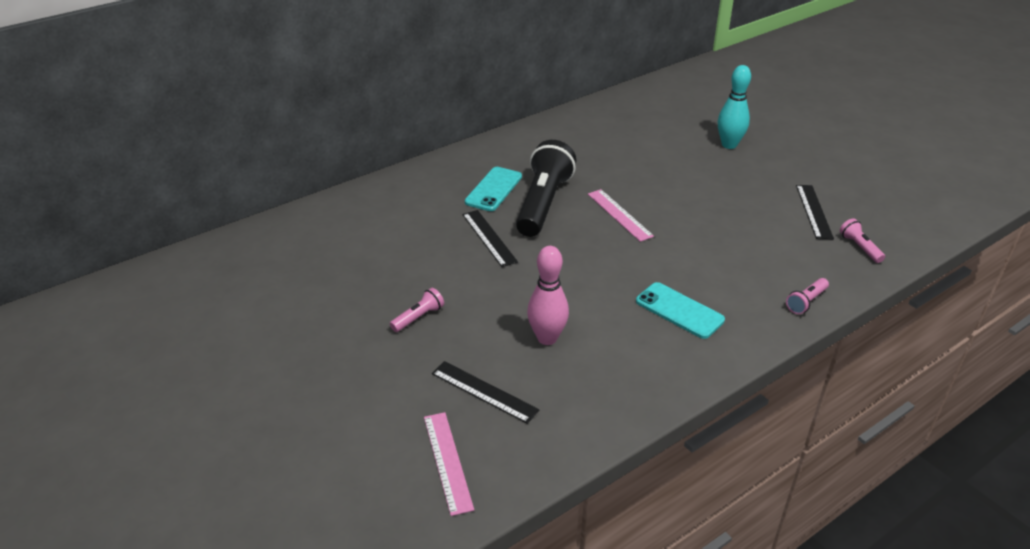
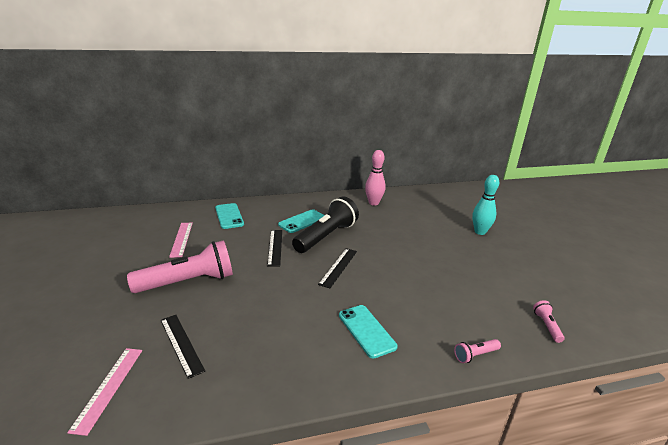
camera: 20 degrees right, 10 degrees down
(383, 208) = (229, 216): none -> turquoise phone
(418, 317) = (188, 282): pink flashlight -> pink flashlight, size x2.33
(547, 338) = (256, 320): pink bowling pin -> pink bowling pin (373, 203)
(619, 215) = (371, 255): pink ruler -> pink ruler (181, 239)
(814, 211) = (521, 289): black ruler -> black ruler (338, 267)

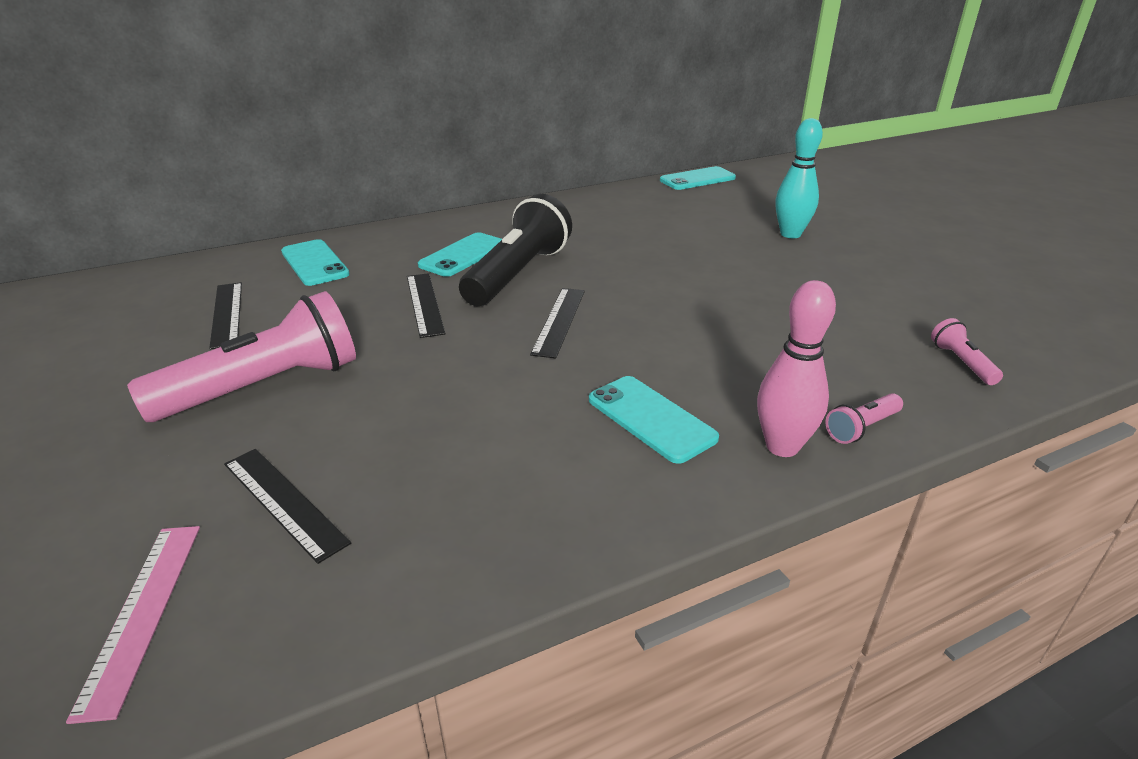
camera: 10 degrees left, 5 degrees up
(181, 239) = (227, 314): pink ruler -> black ruler
(373, 203) = (586, 211): pink bowling pin -> pink bowling pin (782, 446)
(440, 190) = (697, 179): none -> turquoise phone

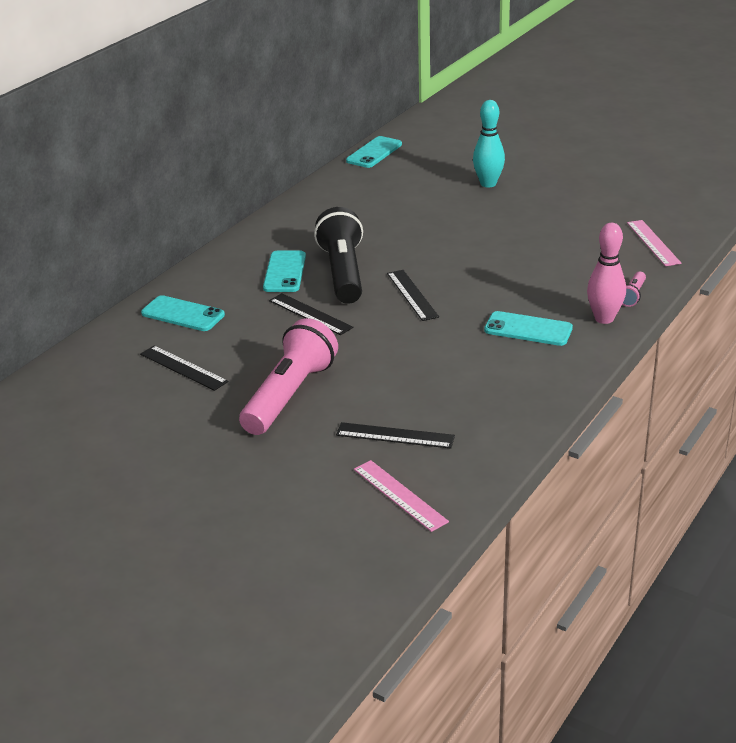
camera: 30 degrees left, 0 degrees up
(961, 362) = (653, 243): pink flashlight -> pink ruler

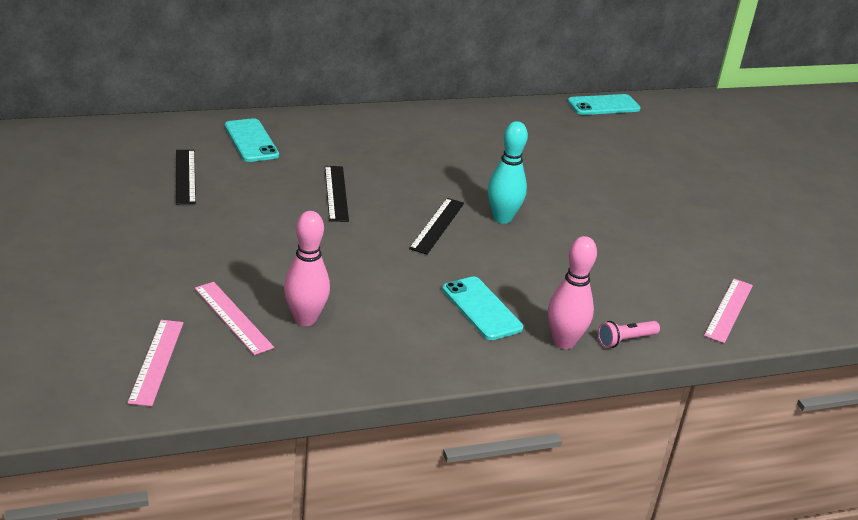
camera: 35 degrees right, 0 degrees up
(284, 272) = (373, 153): turquoise phone -> none
(289, 395) = (216, 240): pink flashlight -> none
(343, 273) = (414, 179): black flashlight -> none
(395, 435) = (233, 317): black ruler -> pink ruler
(440, 405) = (305, 319): none -> pink bowling pin
(488, 184) = (659, 179): turquoise bowling pin -> turquoise bowling pin (502, 218)

